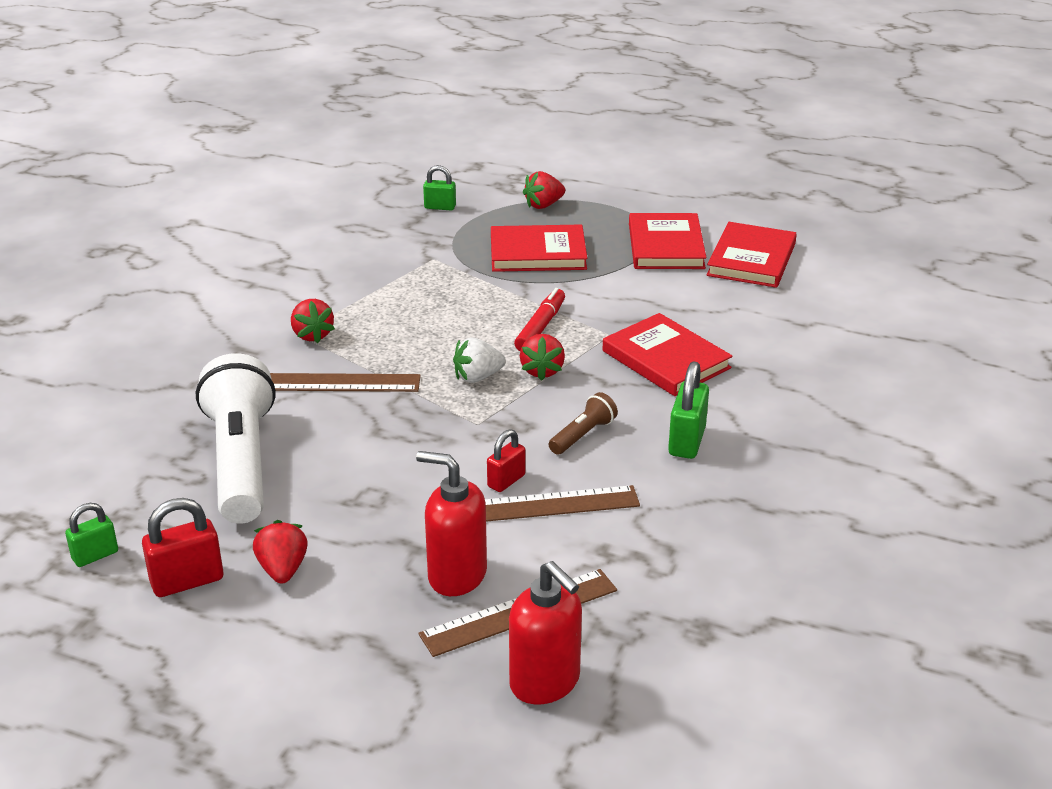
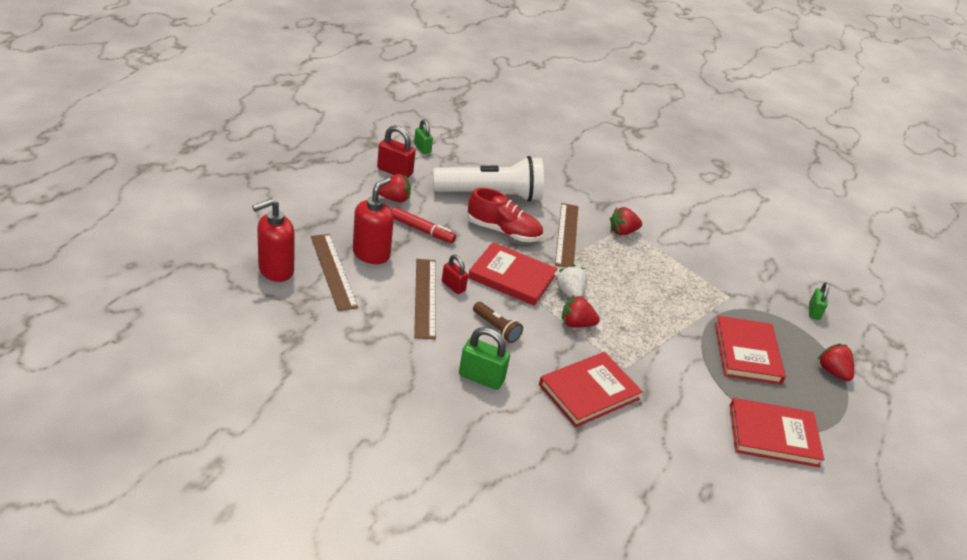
camera: 90 degrees right, 5 degrees up
(187, 581) = (395, 171): red padlock -> red padlock turned 45 degrees counterclockwise
(346, 442) = (503, 231): none -> red shoe
(540, 327) = (635, 334): red marker -> red marker (422, 230)
(751, 259) = (758, 491): red book -> red book (512, 277)

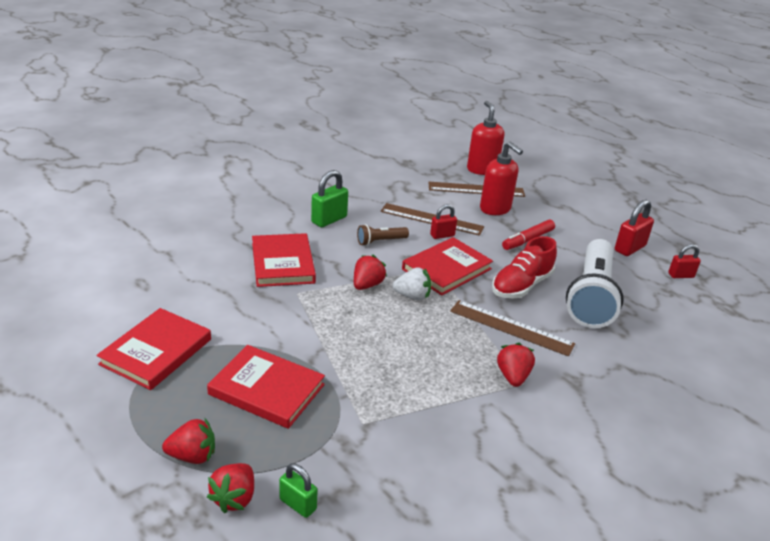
camera: 115 degrees right, 5 degrees down
(395, 199) = (579, 237): red strawberry -> red strawberry (234, 498)
(422, 148) = (681, 275): green padlock -> red padlock

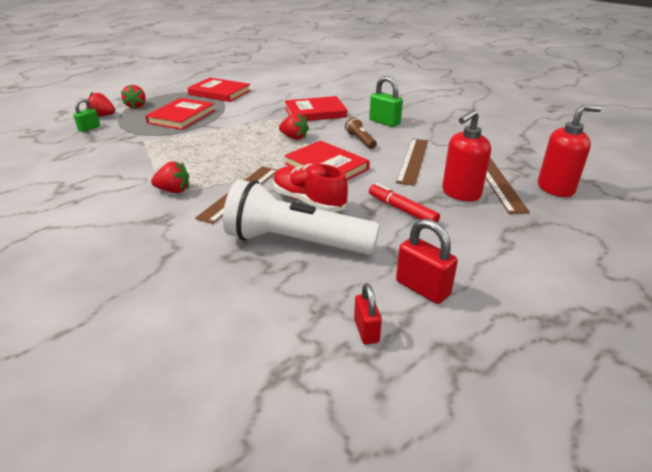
camera: 90 degrees right, 0 degrees up
(412, 296) = (282, 153): white strawberry -> none
(442, 235) = (385, 165): red padlock -> none

